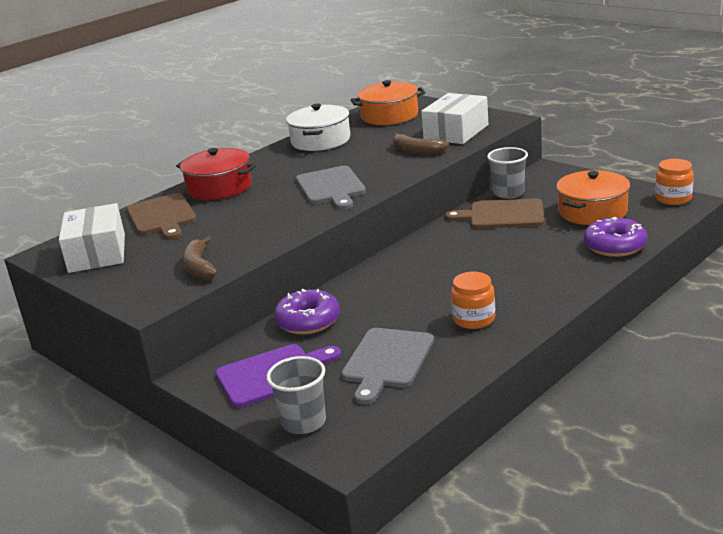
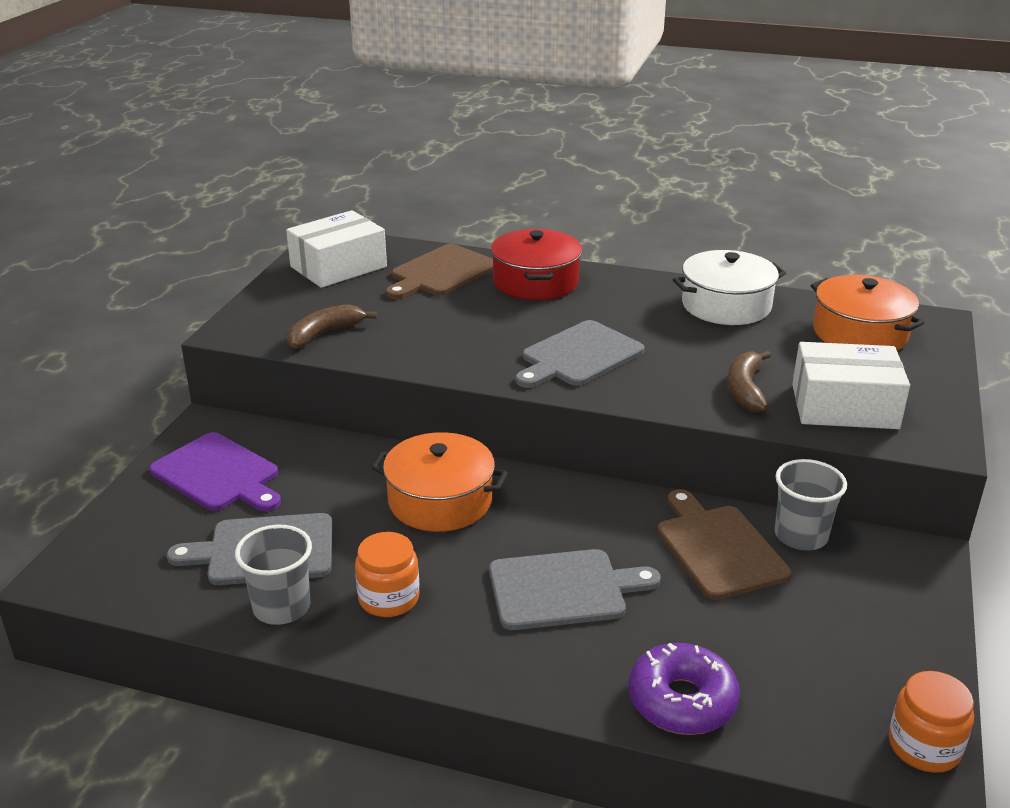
camera: 60 degrees right, 5 degrees up
(304, 422) = (126, 526): grey cup -> grey cup (281, 607)
(308, 321) = (340, 462): purple donut -> none
(505, 263) = (563, 589): none -> grey cutting board
(592, 211) = (796, 647): orange pot -> orange pot (440, 501)

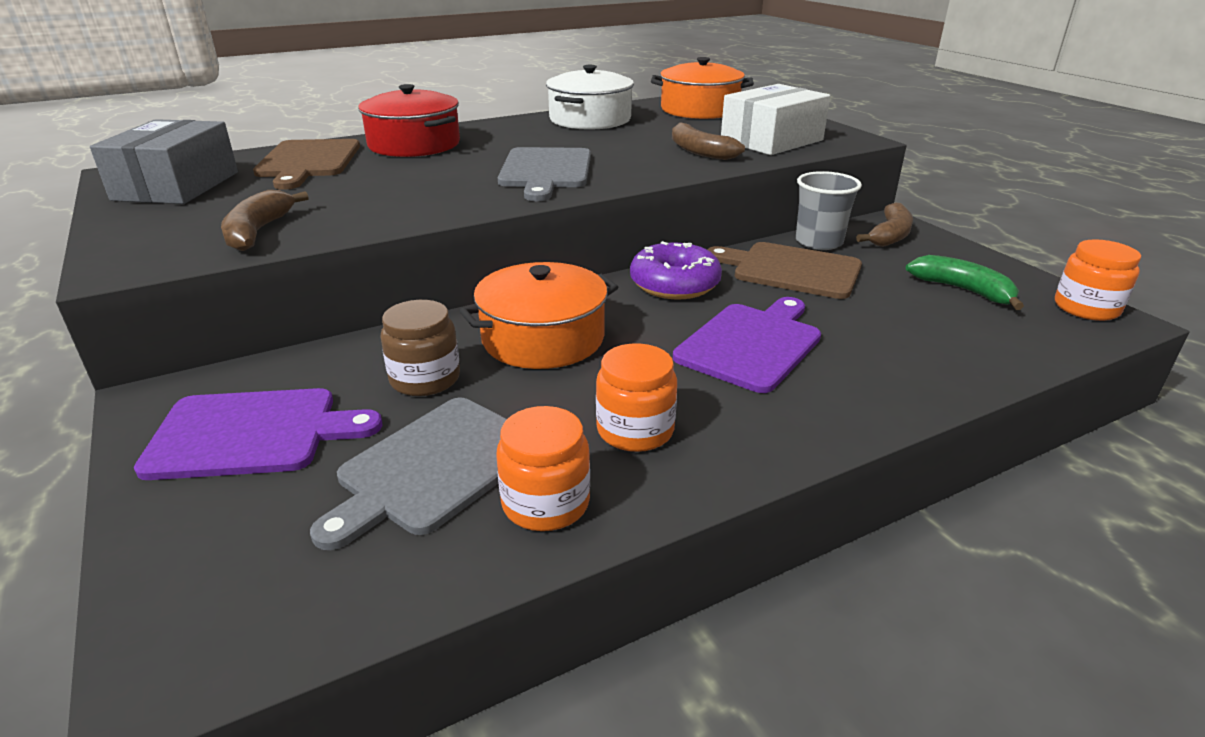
camera: 45 degrees left, 0 degrees up
(281, 607) = (545, 503): grey cup -> orange jar
(336, 490) = (425, 379): none -> brown jar
(338, 267) = (177, 186): white box -> grey box
(563, 589) = (751, 344): grey cutting board -> purple cutting board
(682, 701) = (952, 363): purple donut -> purple donut (674, 284)
(837, 657) = (963, 290): none -> green banana
(890, 567) = (890, 235): none -> brown banana

